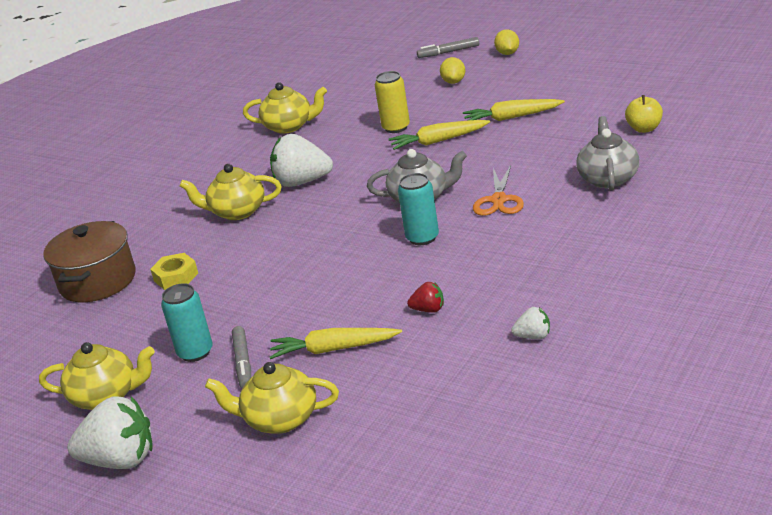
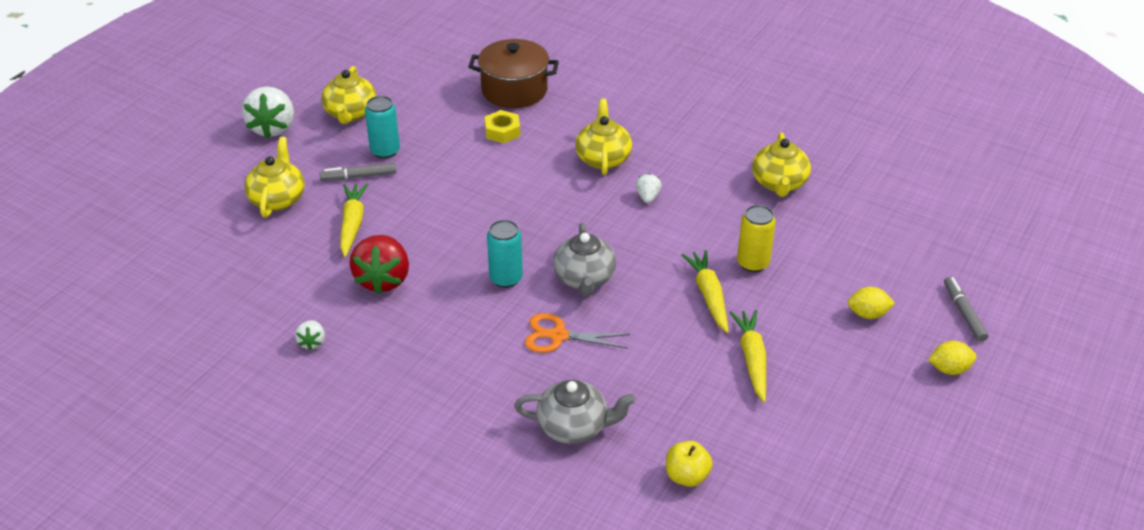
camera: 85 degrees right, 10 degrees up
(302, 182) = (647, 197): white strawberry -> white strawberry, size x0.48
(428, 310) = (383, 279): red strawberry -> red strawberry, size x2.07

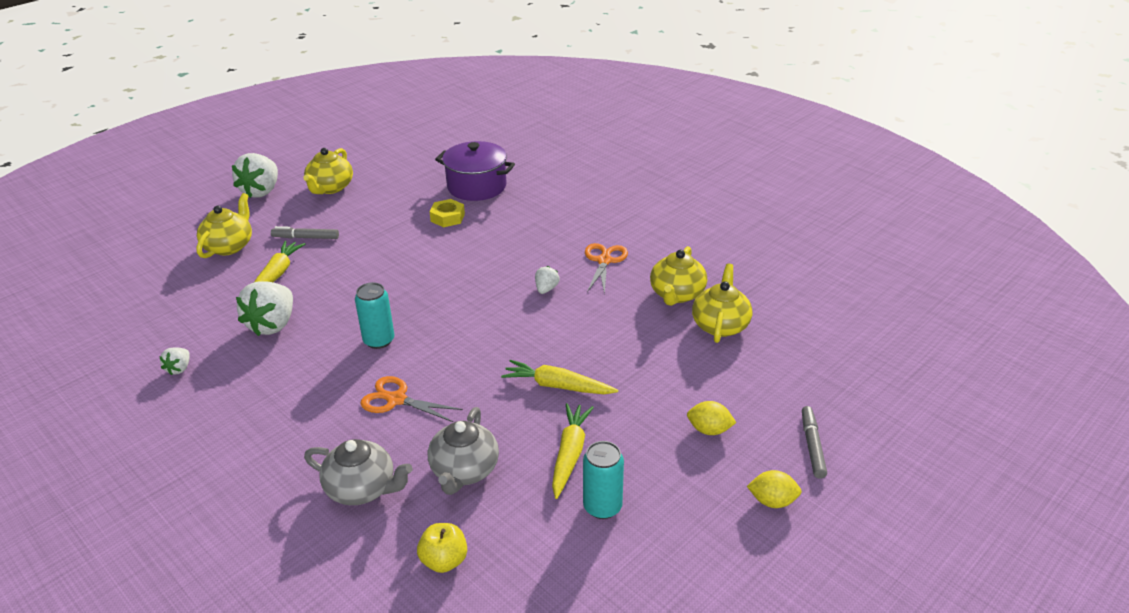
camera: 15 degrees right, 5 degrees down
(383, 279) = (272, 325): red strawberry -> white strawberry
(385, 151) = (340, 220): turquoise can -> turquoise can (602, 507)
(514, 90) = (477, 186): brown pot -> purple pot
(584, 278) = (449, 352): grey teapot -> grey teapot (464, 470)
(603, 158) = (523, 251): yellow teapot -> yellow teapot (720, 325)
(691, 158) = (604, 261): none -> orange scissors
(709, 296) = (558, 386): yellow carrot -> yellow carrot turned 75 degrees counterclockwise
(753, 263) = (616, 363): yellow can -> none

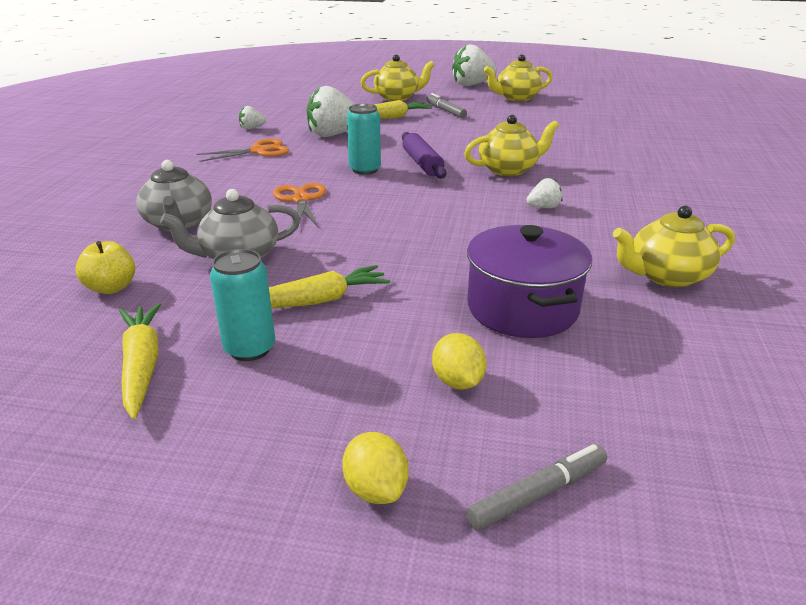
camera: 55 degrees right, 5 degrees down
(404, 305) = (422, 163): none -> purple rolling pin
(447, 217) = (562, 139): yellow nut -> none
(477, 186) = (626, 135): purple pot -> purple pot (522, 308)
(558, 386) = (409, 260): yellow carrot -> yellow carrot (142, 366)
(604, 261) = (640, 218): orange scissors -> orange scissors (259, 151)
(720, 325) = (665, 323): yellow teapot -> yellow teapot (509, 169)

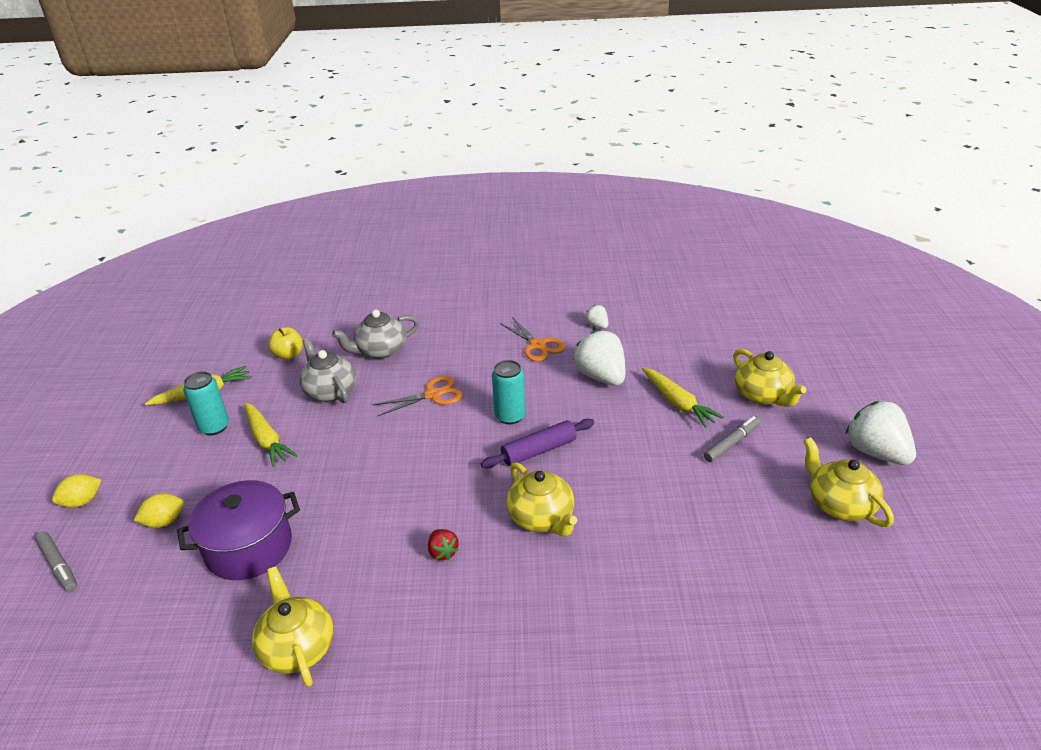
camera: 80 degrees right, 5 degrees up
(544, 207) = (443, 552): white strawberry -> red strawberry

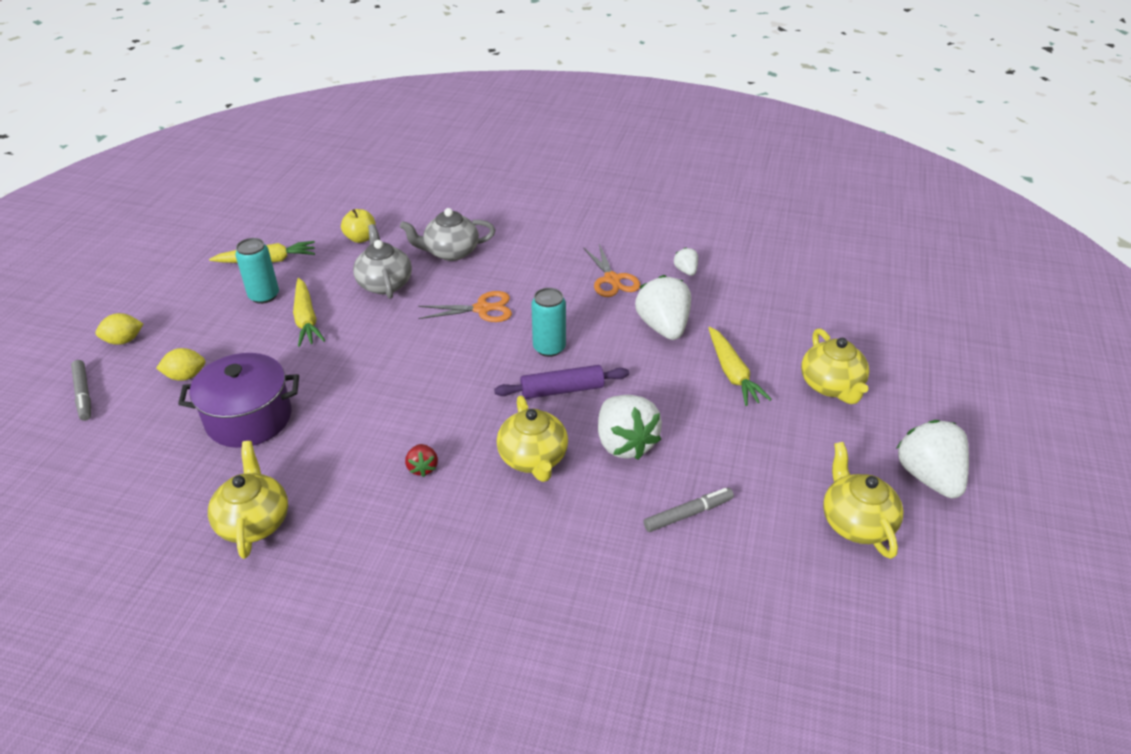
camera: 15 degrees right, 5 degrees up
(616, 485) = (625, 443): none -> white strawberry
(731, 443) = (769, 429): grey marker -> grey marker (688, 514)

